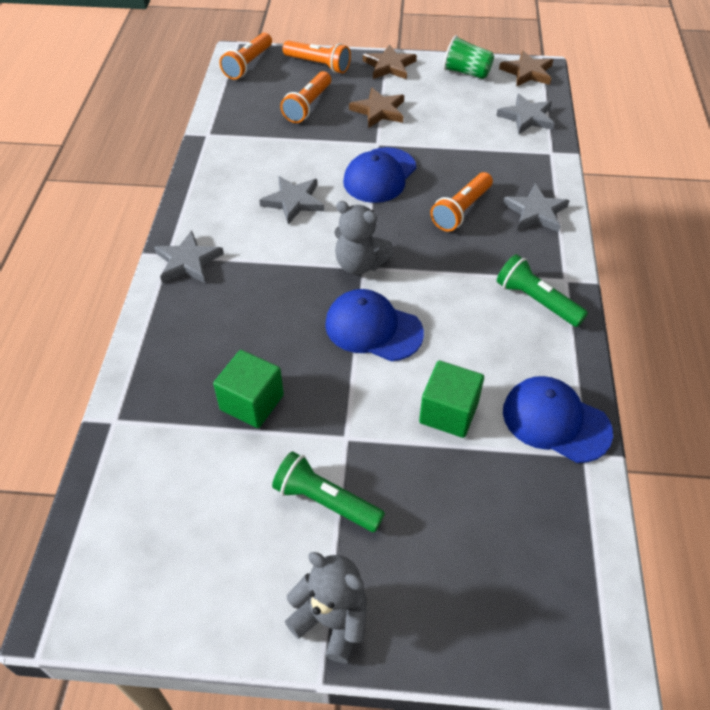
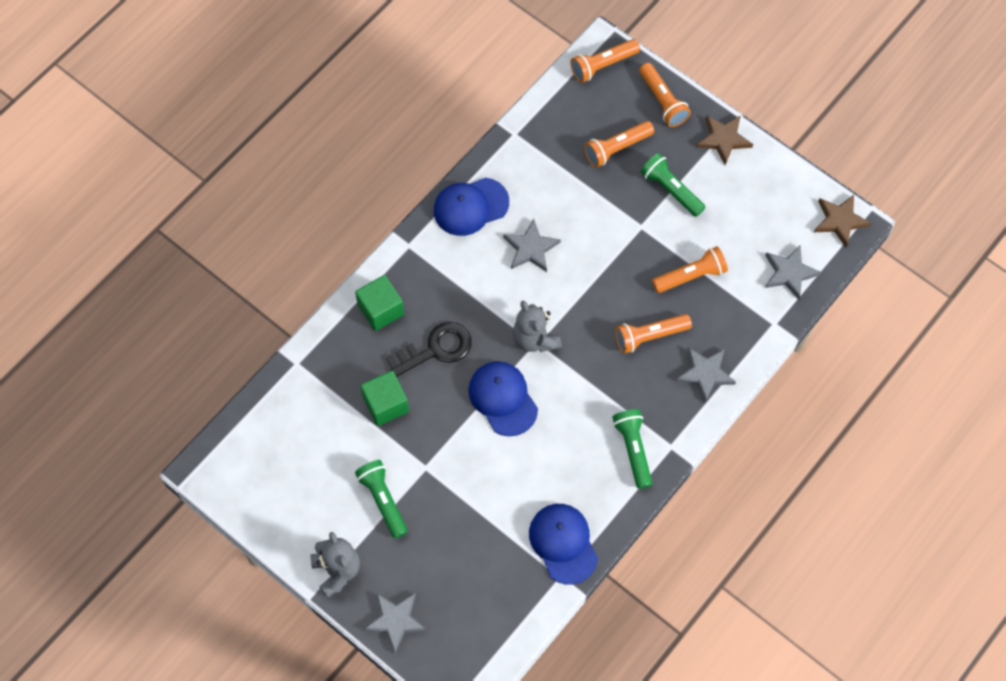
camera: 35 degrees right, 15 degrees up
(188, 261) = (418, 260): grey star -> grey star (395, 621)
(266, 324) = (435, 349): none -> black key
(379, 111) = (671, 190): brown star -> green flashlight
(379, 175) = (615, 262): blue cap -> blue cap (470, 207)
(448, 412) = (501, 492): green cube -> green cube (381, 310)
(452, 155) = (691, 276): none -> orange flashlight
(466, 72) = (785, 188): green cup -> none

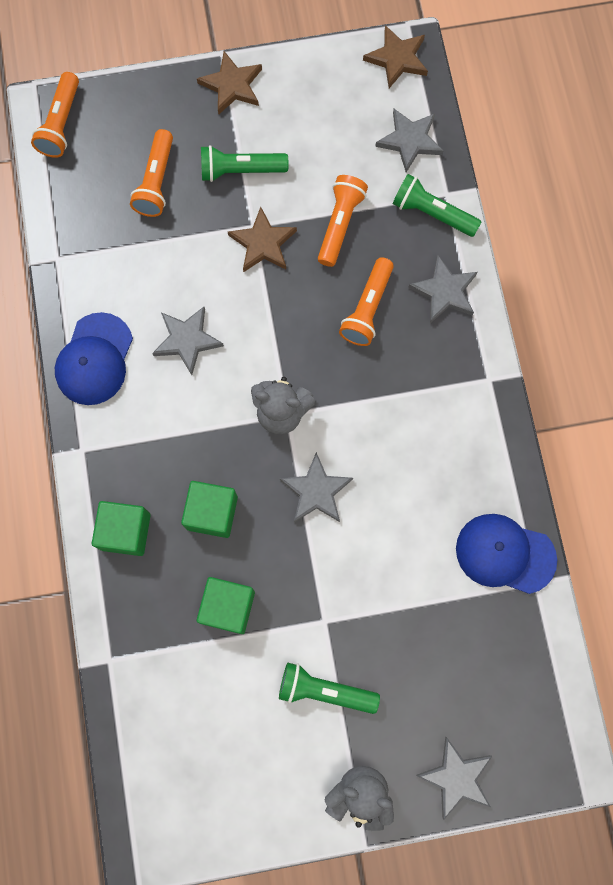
camera: 50 degrees left, 10 degrees up
(435, 349) = (212, 513): black key -> green cube
(503, 399) = (316, 491): blue cap -> grey star
(633, 450) = (465, 415): green flashlight -> green flashlight (432, 213)
(635, 241) = (263, 243): none -> brown star
(663, 101) = (146, 104): orange flashlight -> none

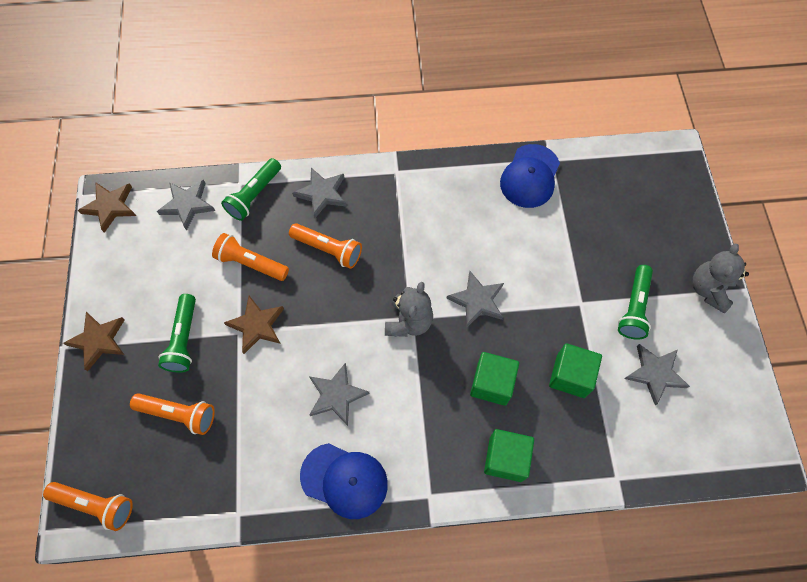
camera: 85 degrees left, 10 degrees down
(456, 777) = (691, 224): grey star -> grey star (655, 374)

